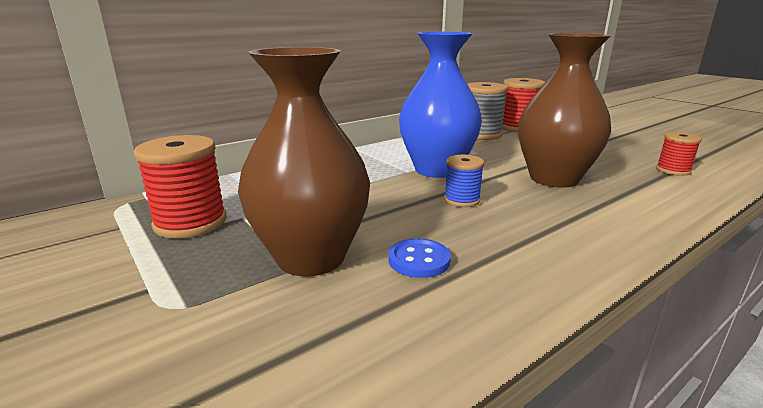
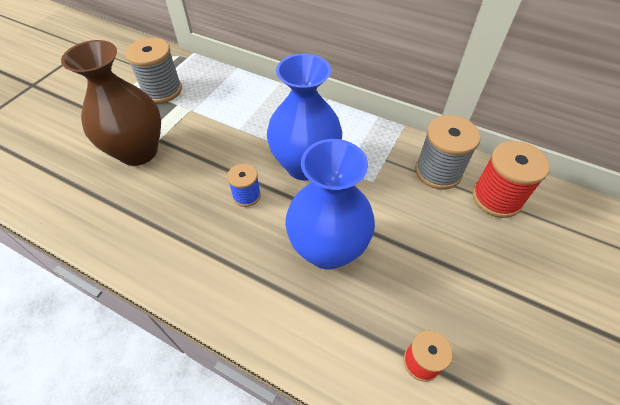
camera: 65 degrees right, 30 degrees up
(190, 223) = (162, 90): red spool -> grey spool
(419, 260) = (148, 196): blue button -> none
(554, 179) = (327, 249): brown vase -> blue vase

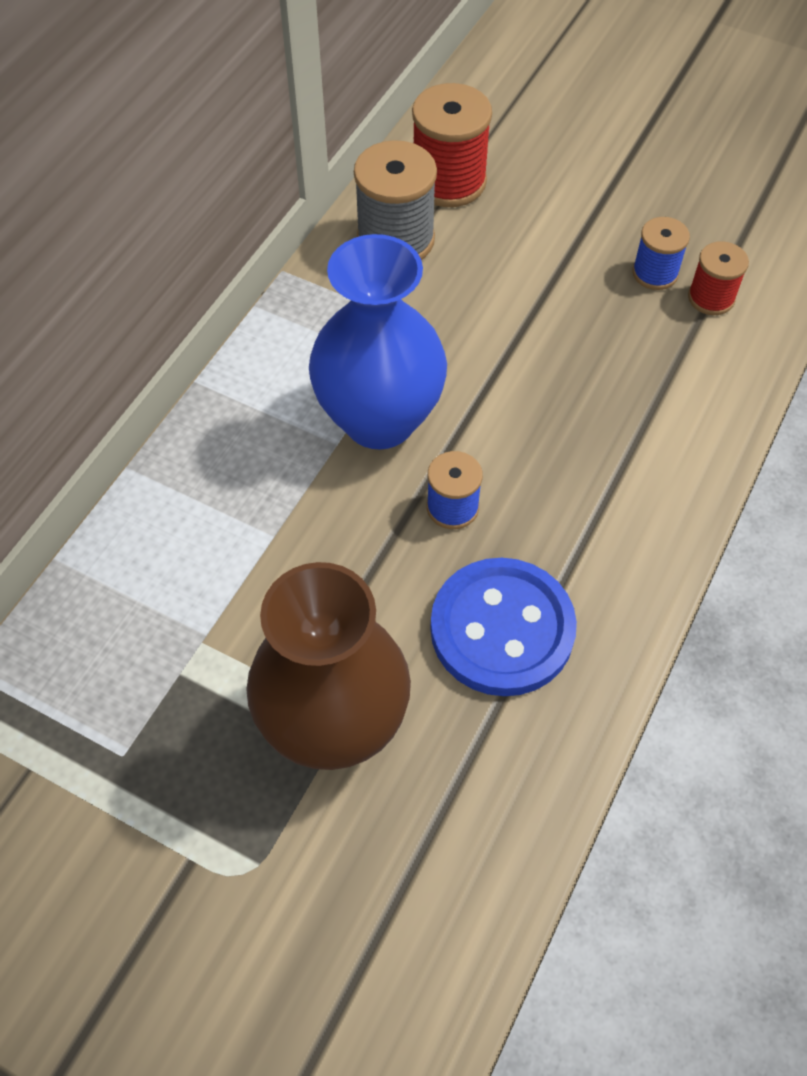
camera: 90 degrees left, 5 degrees up
(162, 90) = (121, 717): grey spool -> none
(169, 215) = (502, 629): none -> blue button
(327, 249) = (556, 389): blue vase -> none
(440, 321) = (655, 273): none -> blue spool

